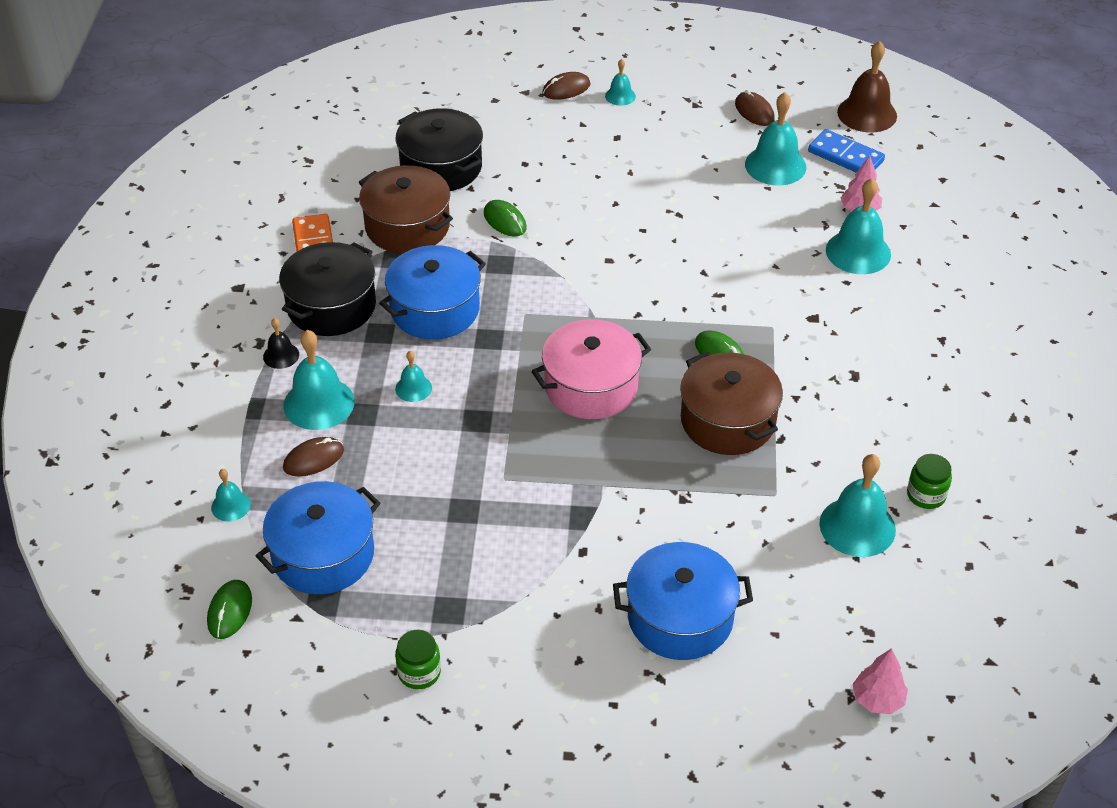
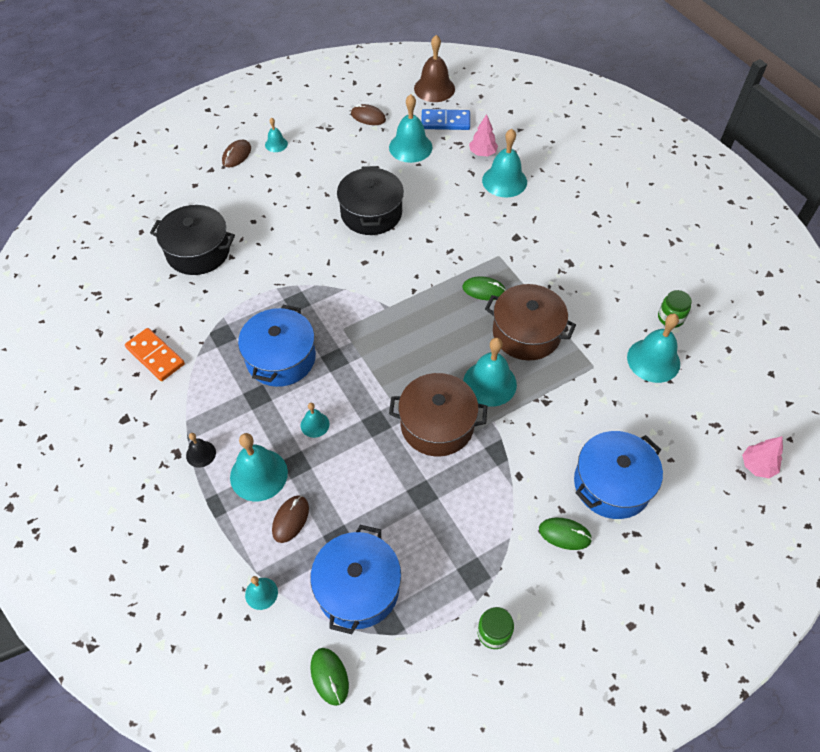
camera: 35 degrees left, 10 degrees up
(331, 306) = (206, 395): black pot -> black pot (371, 213)
(407, 226) = (210, 307): brown pot -> brown pot (437, 425)
(505, 221) = (274, 269): green mouse -> green mouse (564, 534)
(591, 386) = (427, 356): pink pot -> none
(636, 447) = (489, 383): none -> turquoise bell

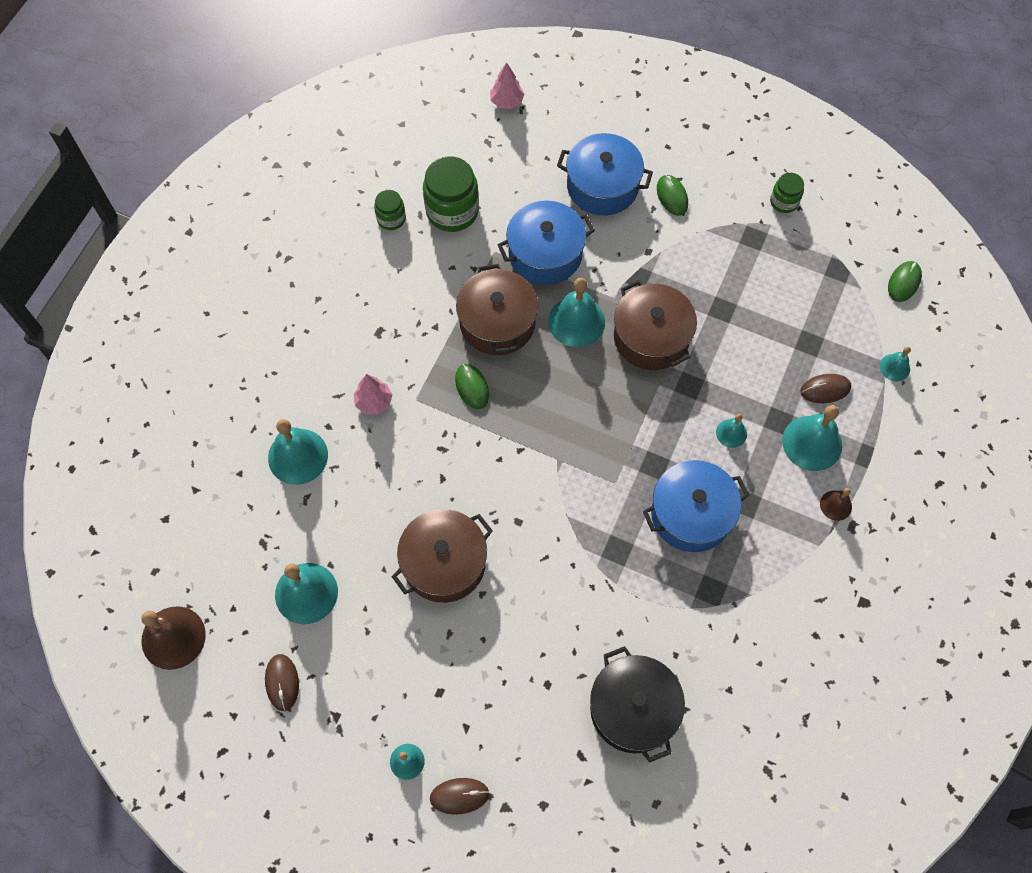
camera: 125 degrees left, 10 degrees up
(155, 356) = (784, 635): orange domino -> none
(201, 454) = (835, 505): black bell -> brown bell
(358, 588) = (832, 305): blue pot -> blue pot (545, 254)
(371, 213) = (444, 563): black pot -> brown pot
(445, 122) = (233, 582): blue domino -> none
(482, 153) = (265, 506): pink tree -> pink tree (374, 402)
(653, 360) = (452, 211): turquoise bell -> green jar

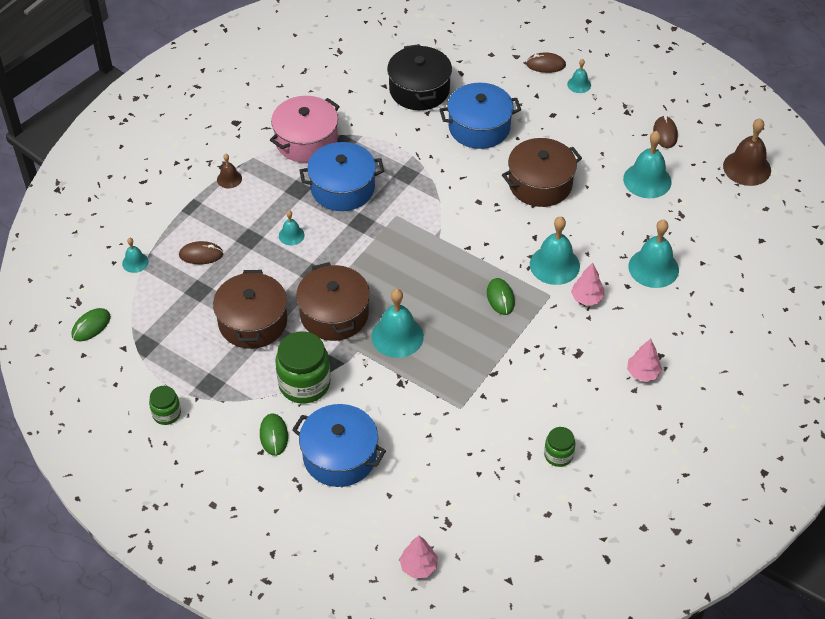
camera: 170 degrees left, 15 degrees down
(309, 319) = (643, 373): none -> pink tree
(452, 211) = (496, 453): green jar -> green jar (304, 384)
(497, 322) = (469, 345): brown pot -> brown pot (253, 322)
(545, 254) = (412, 399): blue pot -> blue pot (479, 127)
(760, 585) = (306, 141): none -> pink pot
(812, 443) = (229, 220): turquoise bell -> turquoise bell (554, 265)

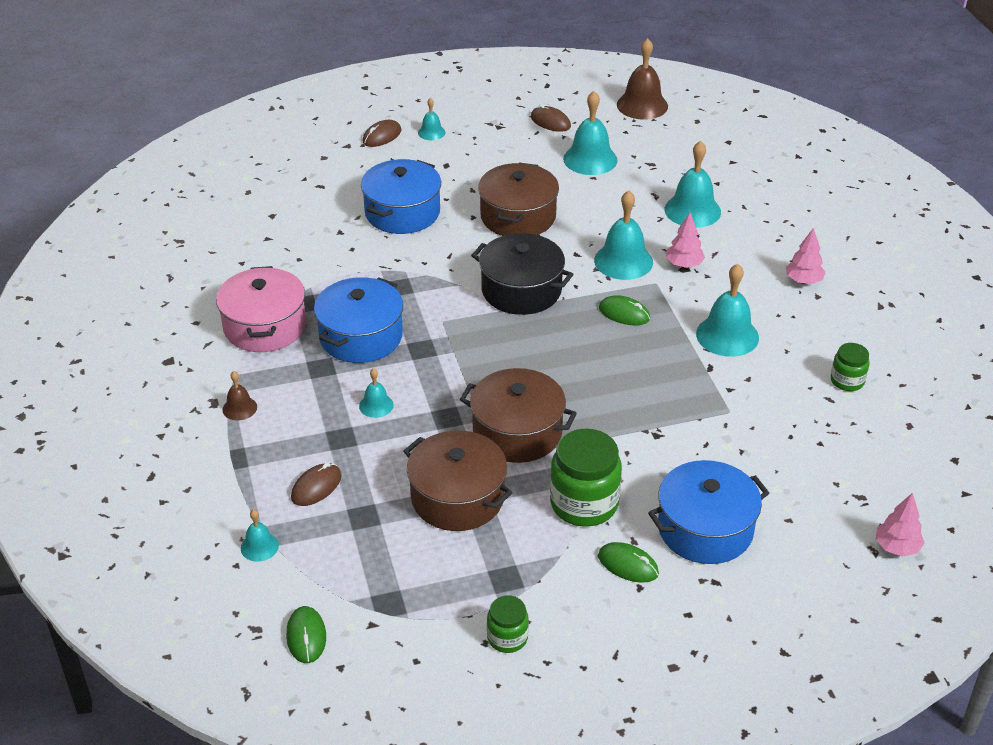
camera: 50 degrees left, 10 degrees down
(397, 336) = (595, 404): turquoise bell -> turquoise bell (727, 335)
(419, 90) = (304, 221): black pot -> black pot (521, 290)

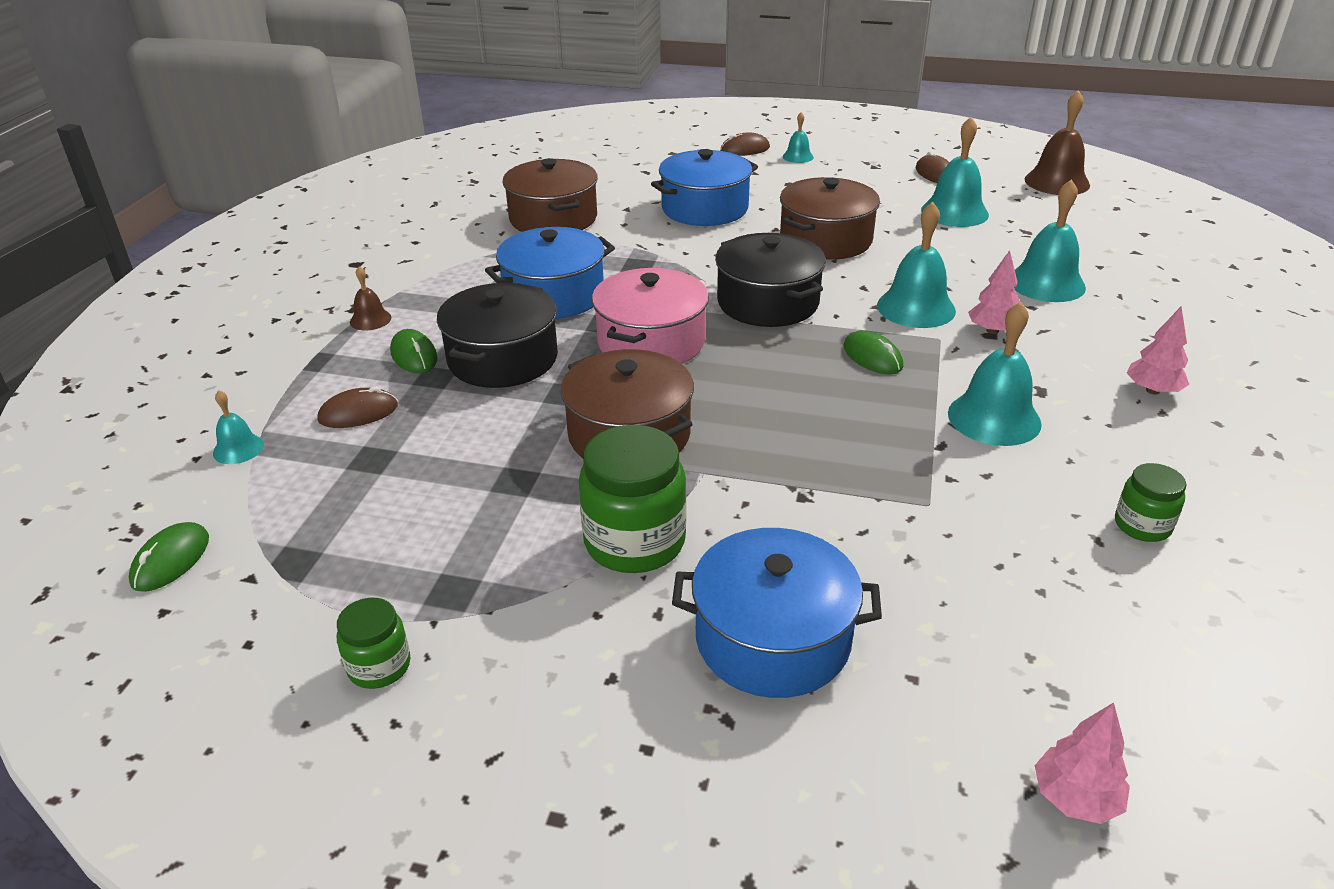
camera: 30 degrees right, 5 degrees down
(265, 326) = (472, 261): pink pot -> pink pot (651, 342)
(376, 405) = (503, 359): turquoise bell -> black pot
(457, 497) = (492, 478): brown pot -> brown pot (553, 218)
(628, 565) = (622, 641): green mouse -> green mouse (414, 355)

